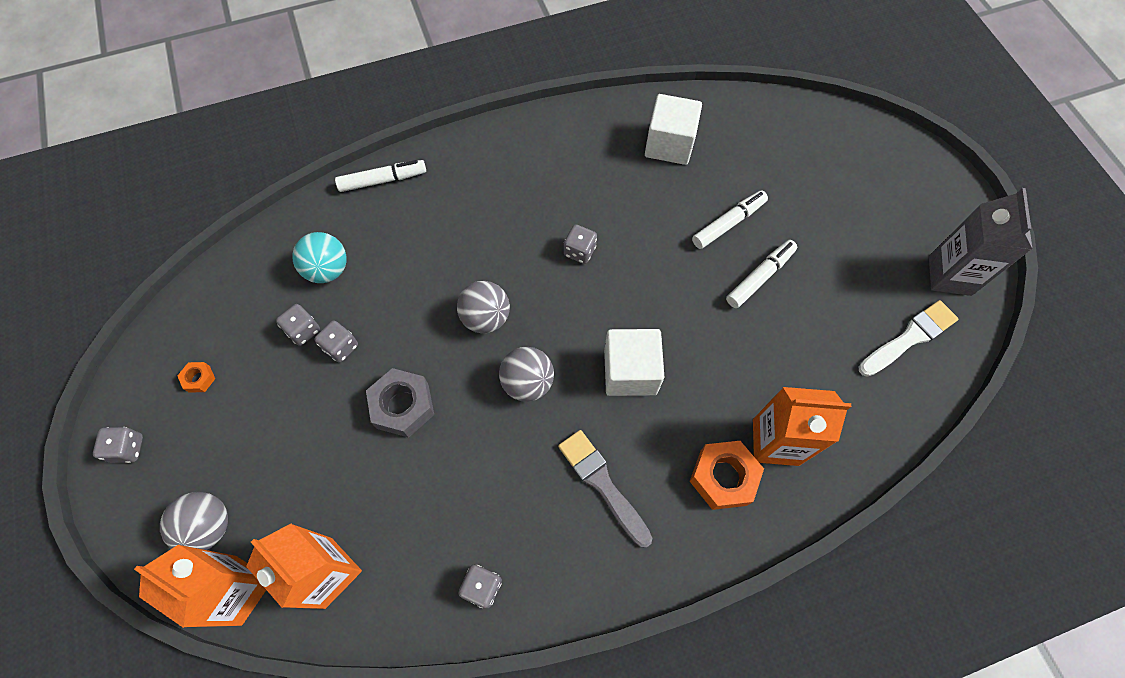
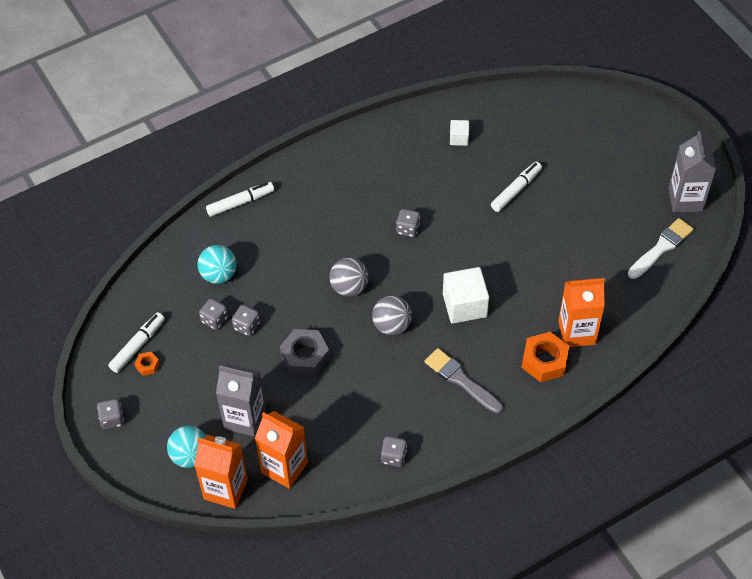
camera: 10 degrees left, 10 degrees down
(209, 526) = (190, 456): grey ball -> turquoise ball
(298, 483) = (245, 419): none -> grey carton
(669, 144) = (459, 138): white cube -> white cube, size x0.53
(760, 277) = (546, 224): white marker -> white marker (138, 345)

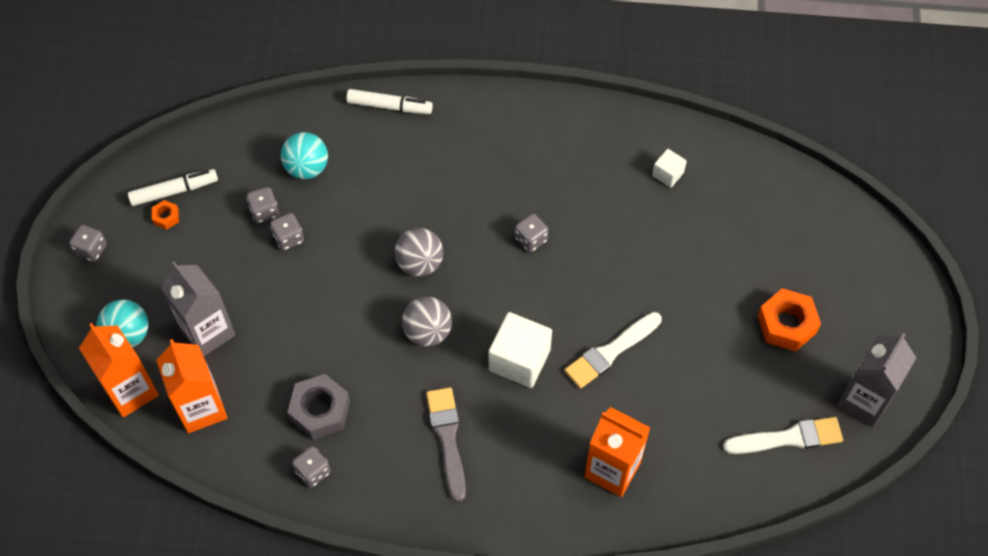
camera: 35 degrees right, 5 degrees up
(305, 356) = (316, 307): grey nut -> grey nut (320, 410)
(516, 190) = (681, 269): white marker -> none
(516, 265) = (610, 352): none -> white brush
(544, 361) = (551, 477): orange nut -> orange nut (786, 324)

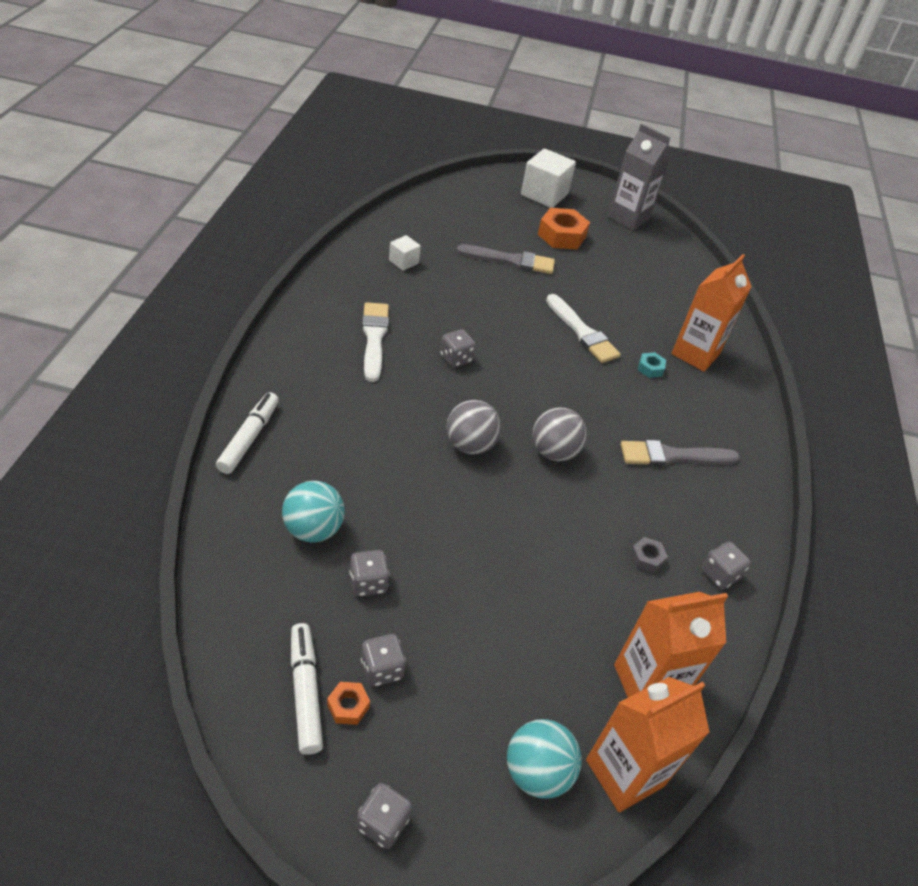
camera: 90 degrees left, 15 degrees down
(208, 332) = (539, 666): grey carton -> none
(288, 238) = (413, 561): grey dice -> grey dice (382, 669)
(320, 410) = (646, 558): grey nut -> grey nut, size x0.49
(519, 360) = (588, 391): white cube -> white cube (544, 194)
(572, 420) = (650, 368): none -> turquoise nut
(712, 274) = (510, 260): none -> grey brush
(788, 438) = (660, 258): white brush -> white brush (374, 338)

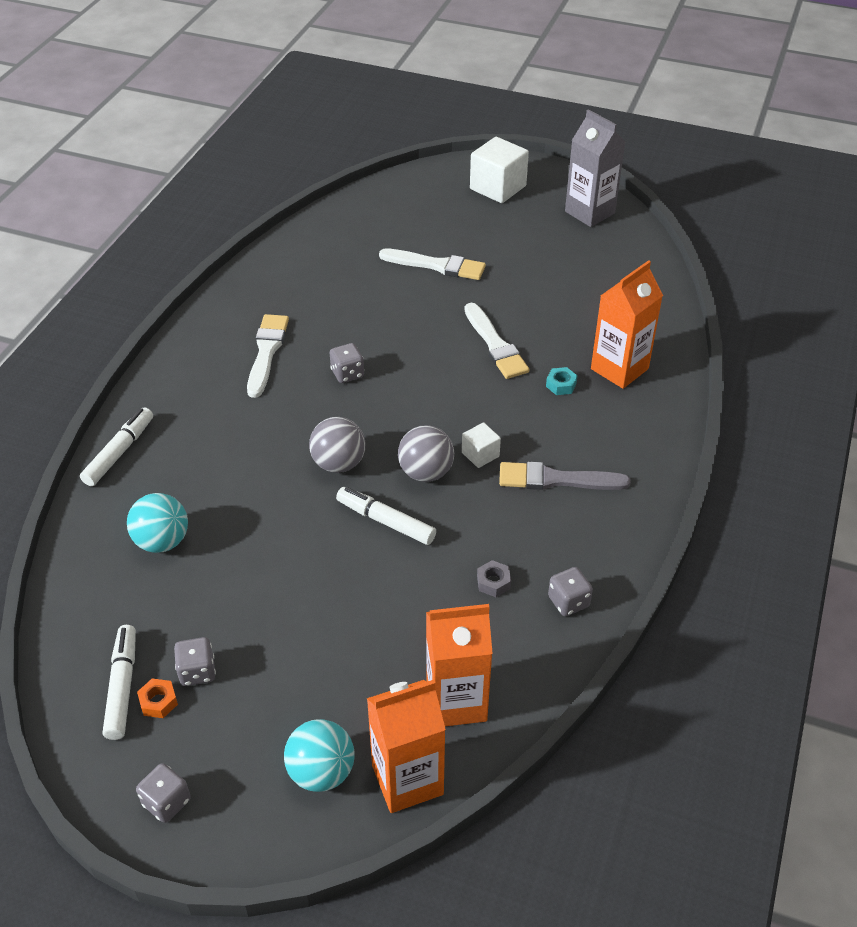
camera: 15 degrees right, 0 degrees up
(368, 583) = (203, 593): grey dice -> none
(403, 262) = (318, 269): white cube -> white cube (480, 454)
(510, 260) = (437, 265): grey brush -> white brush
(529, 501) = (385, 521): none -> white marker
(561, 236) = (504, 235): orange nut -> none

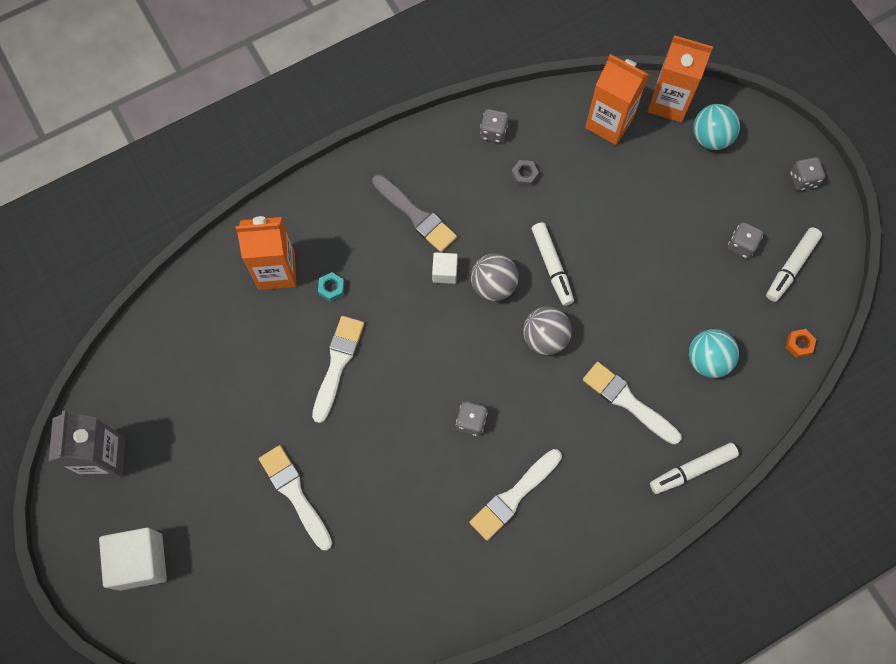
camera: 140 degrees left, 25 degrees up
(158, 702) = (775, 242): orange nut -> orange nut (799, 344)
(218, 464) = (628, 401): none -> white brush

